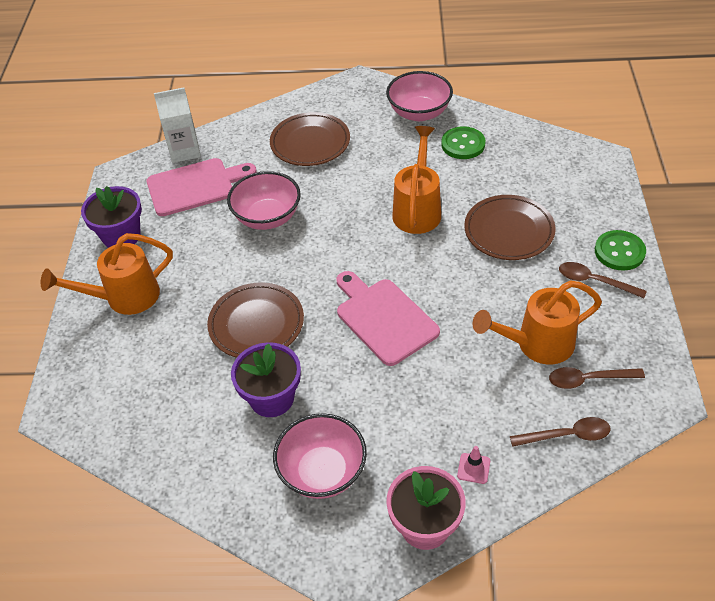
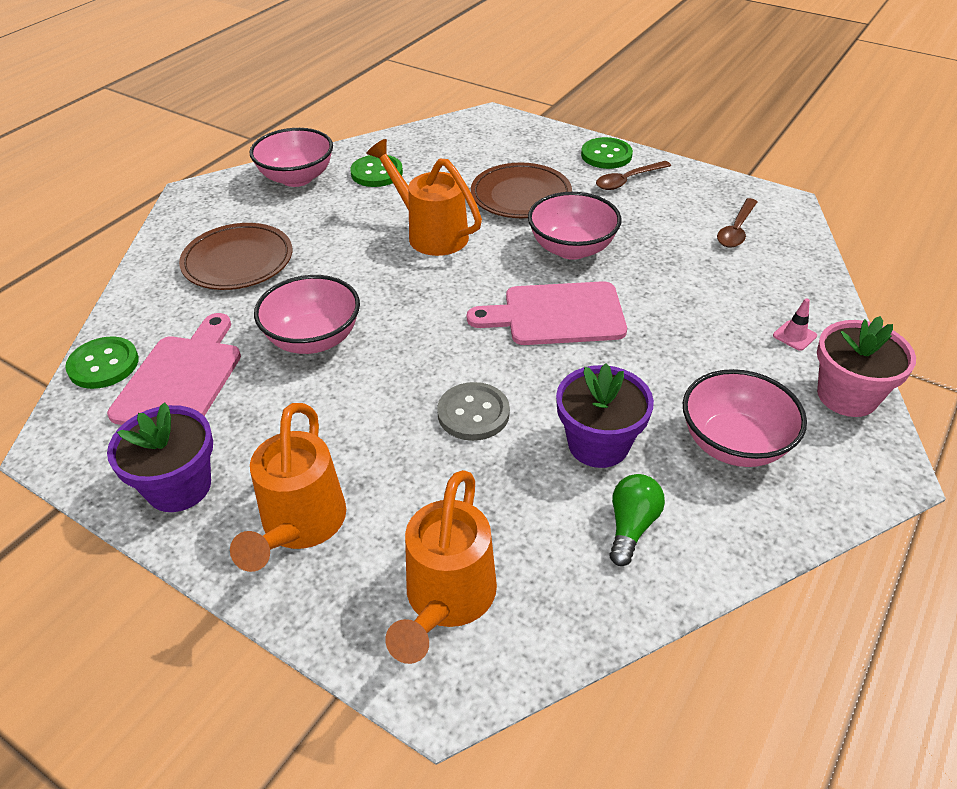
camera: 60 degrees left, 5 degrees down
(184, 151) = (103, 365): white carton -> green button
(213, 445) = (631, 526): none -> green light bulb
(256, 324) = (473, 413): brown plate -> grey button
(468, 290) = (572, 248): none -> pink bowl
(537, 344) = (674, 238): orange watering can -> orange watering can (447, 599)
(566, 435) = (790, 267): brown spoon -> none

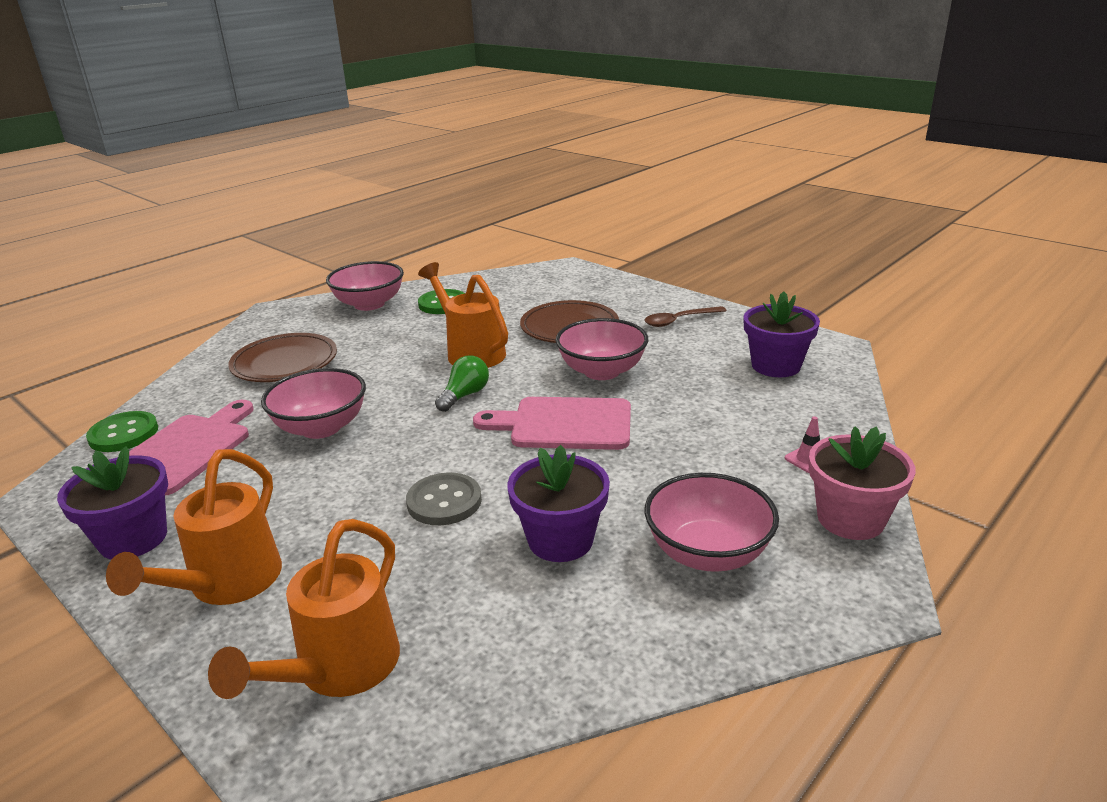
camera: 10 degrees right, 15 degrees down
(606, 155) = (665, 300): green button -> none
(631, 526) = (565, 620): green light bulb -> green light bulb (464, 395)
(736, 230) = (775, 366): brown spoon -> purple flower pot

